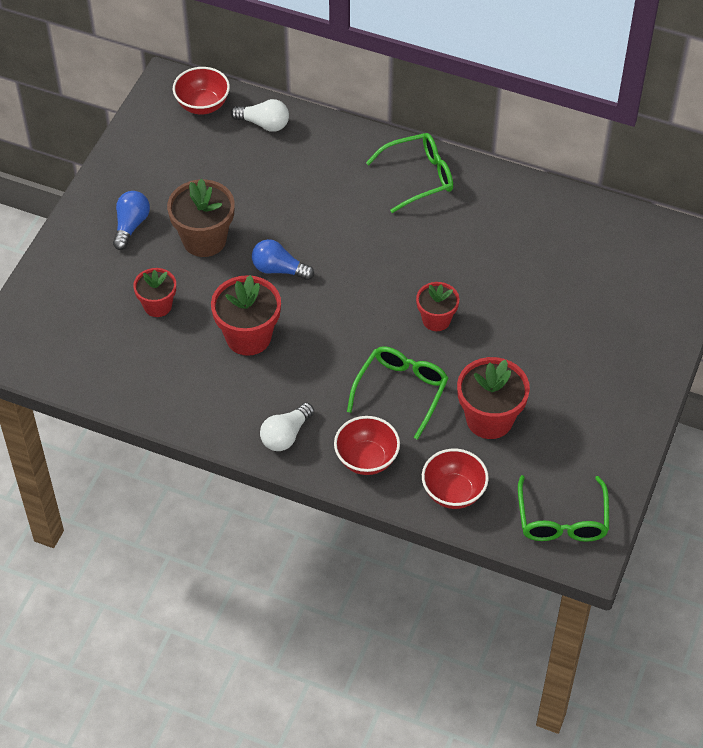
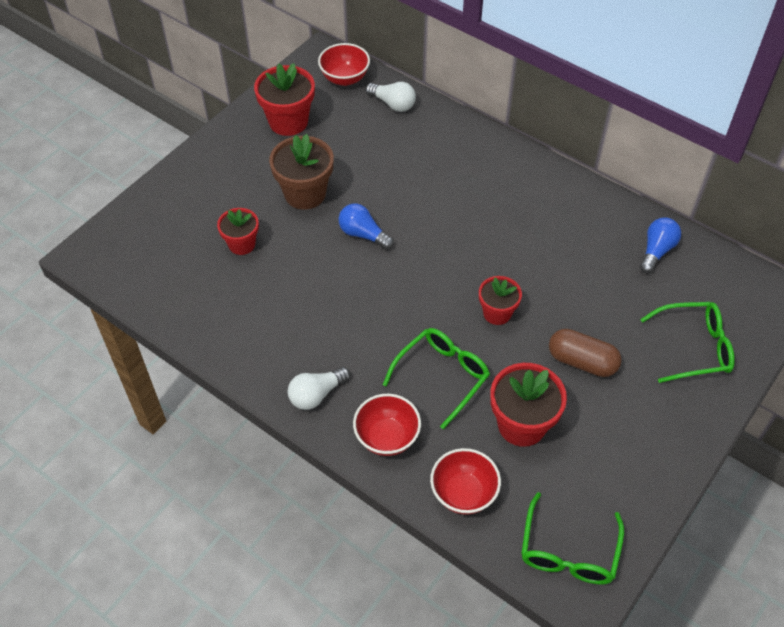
camera: 15 degrees right, 0 degrees up
(131, 225) = (244, 168): blue light bulb -> blue light bulb (656, 251)
(248, 337) = (314, 291): red flower pot -> red flower pot (288, 122)
(418, 177) = (519, 177): green glasses -> green glasses (694, 347)
(530, 348) = (582, 362): none -> brown capsule

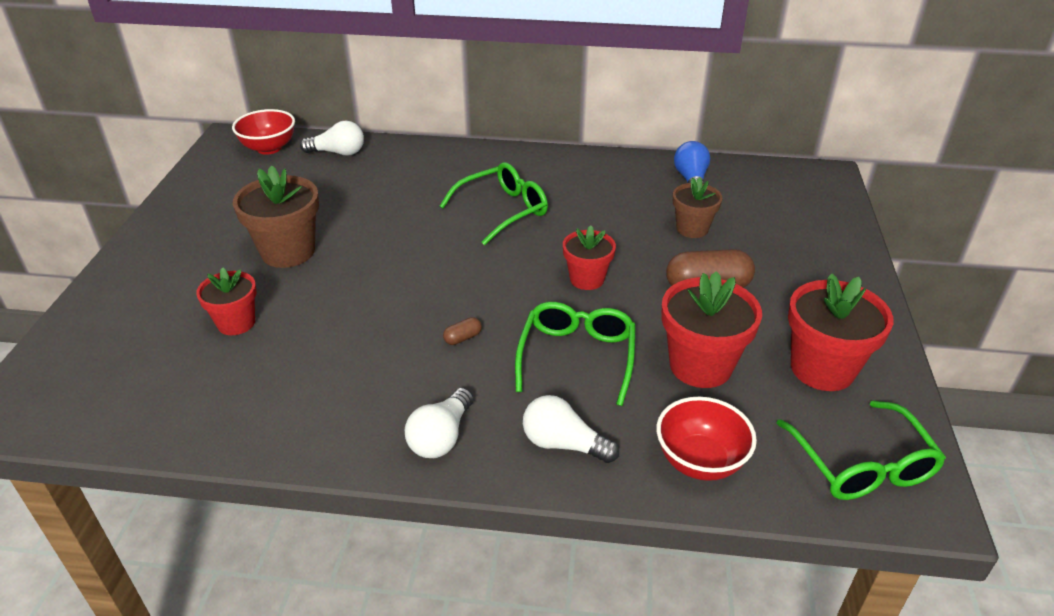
camera: 30 degrees left, 15 degrees down
(288, 122) = (225, 198): red flower pot -> red flower pot (822, 369)
(363, 234) = (384, 264): blue light bulb -> none
(376, 324) = (462, 338): none -> brown capsule
(387, 437) = (563, 444): red bowl -> white light bulb
(615, 302) = (692, 229): none -> brown flower pot
(694, 347) = (795, 237): green glasses -> green glasses (503, 210)

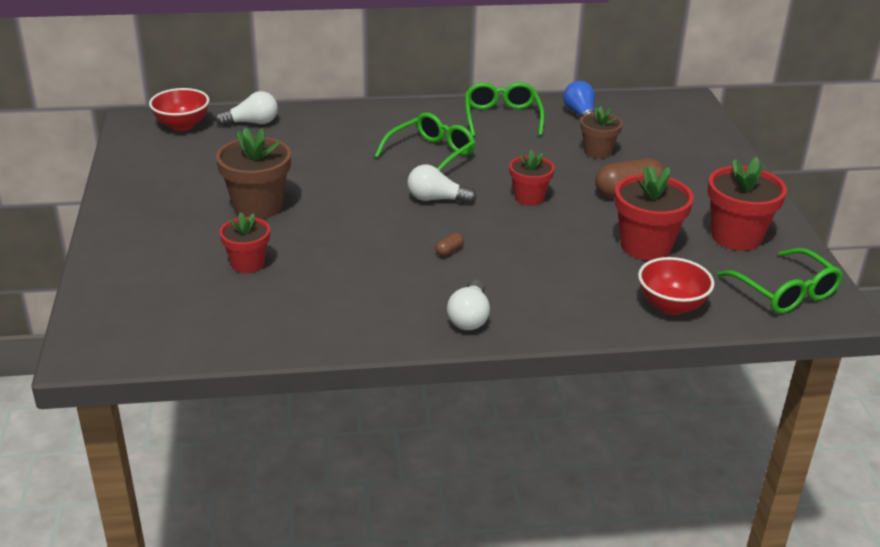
camera: 15 degrees left, 5 degrees down
(563, 444) = (566, 309): white light bulb -> white light bulb (436, 199)
(577, 357) = (548, 252): green glasses -> green glasses (502, 117)

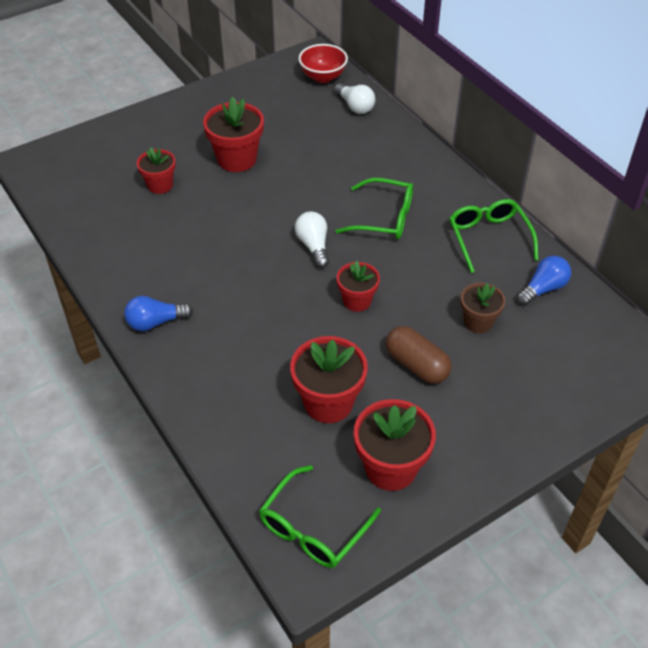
camera: 65 degrees right, 15 degrees up
(258, 206) = (237, 159): brown flower pot -> red flower pot
(449, 251) = (241, 280): brown capsule -> none
(469, 317) = (156, 322): white light bulb -> blue light bulb
(502, 117) = (488, 238): green glasses -> green glasses turned 75 degrees counterclockwise
(671, 306) = (241, 445): red bowl -> none

